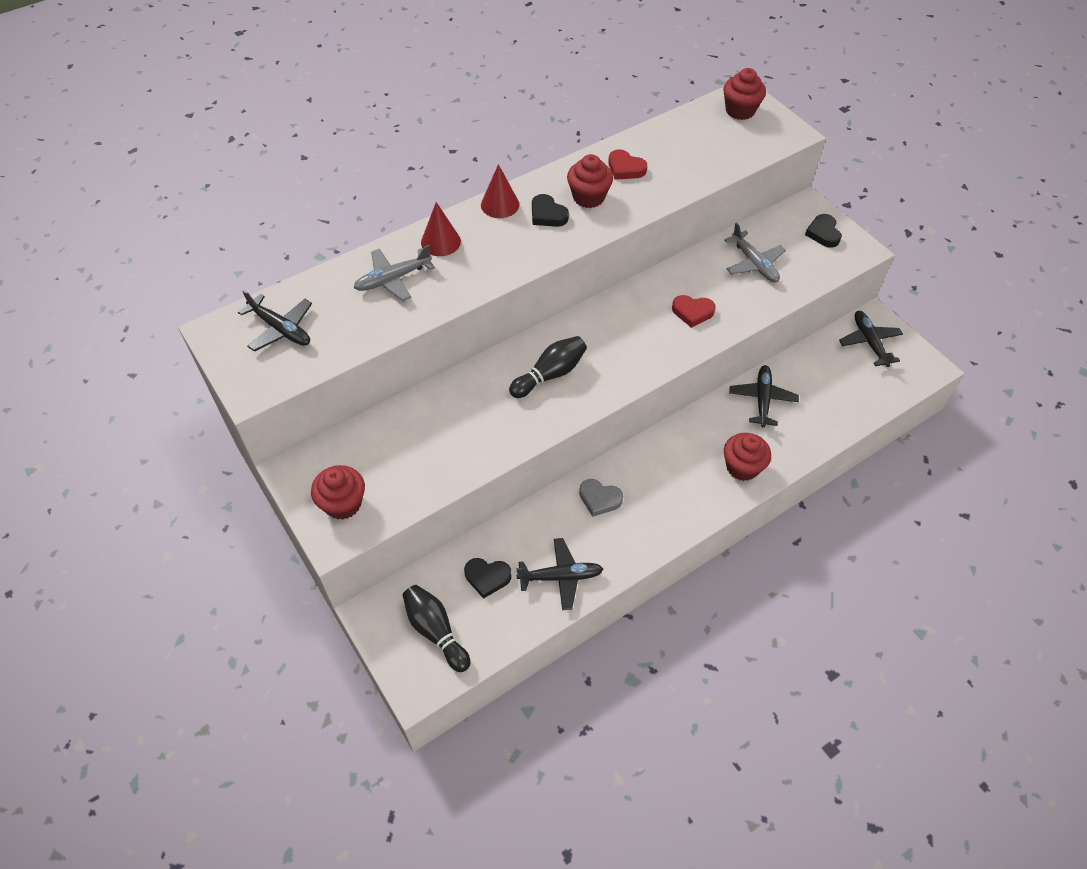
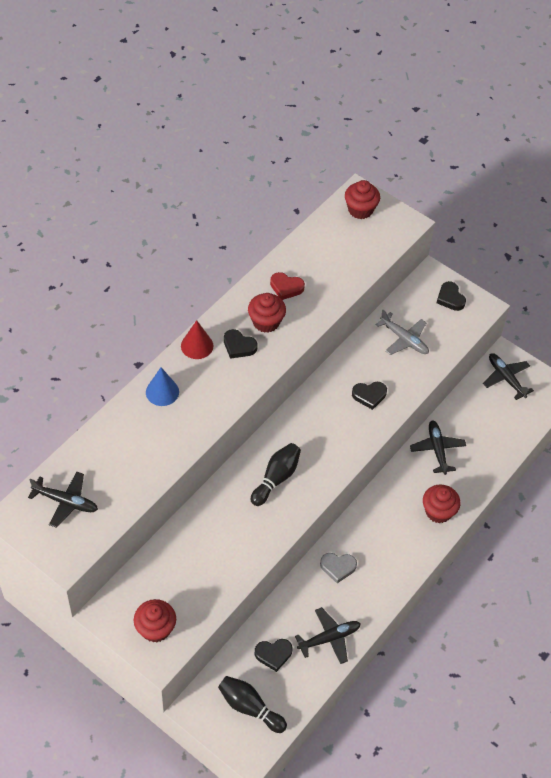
camera: 20 degrees left, 0 degrees up
(393, 279) = (137, 435): grey plane -> none
(440, 242) = (162, 392): red cone -> blue cone
(692, 312) = (369, 395): red heart -> black heart

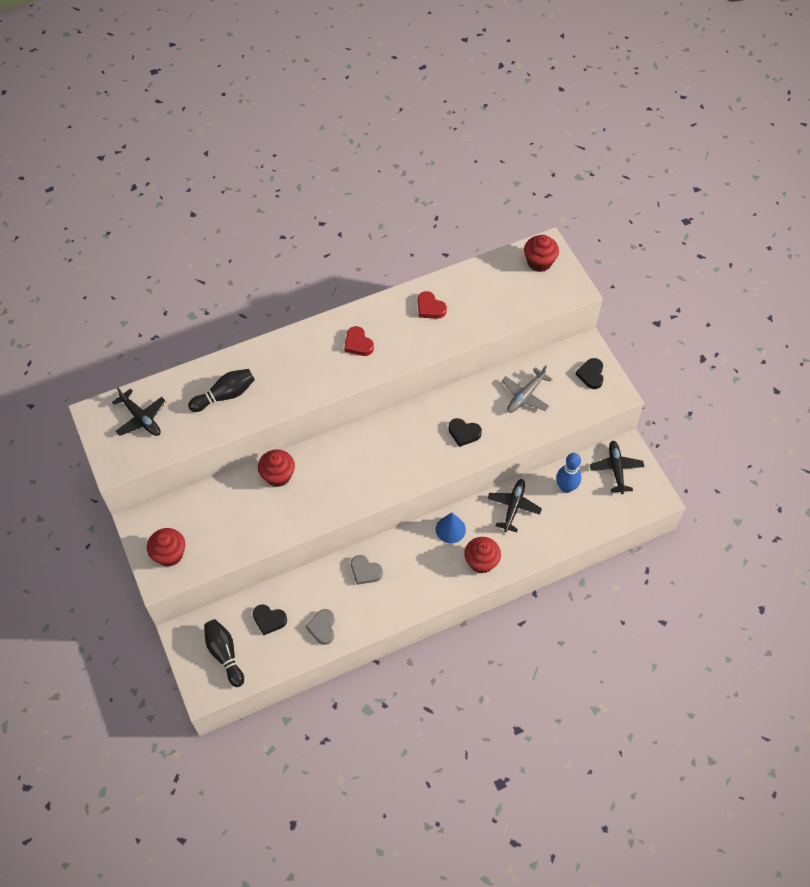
camera: 30 degrees right, 5 degrees up
(162, 392) = (271, 358): blue cone -> blue cone (450, 529)
(197, 345) = (323, 329): red cone -> none
(239, 346) = (358, 344): black heart -> red heart
(266, 322) = (394, 332): red cupcake -> red cupcake (278, 475)
(276, 478) = (340, 472): black bowling pin -> black bowling pin (225, 395)
(329, 638) = (322, 627): black plane -> grey heart
(404, 339) = (525, 395): grey plane -> grey plane turned 60 degrees clockwise
(473, 412) = (566, 487): none -> blue bowling pin

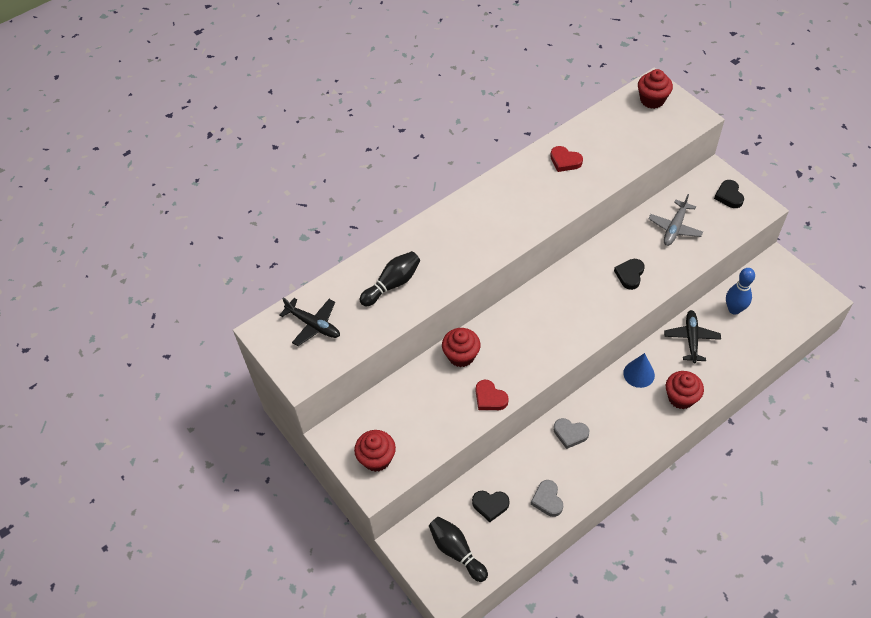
camera: 10 degrees left, 5 degrees down
(358, 344) = (508, 208): red heart -> red heart (490, 398)
(464, 433) = (630, 275): black heart -> black heart turned 105 degrees clockwise
(616, 469) = (774, 282): black plane -> none

